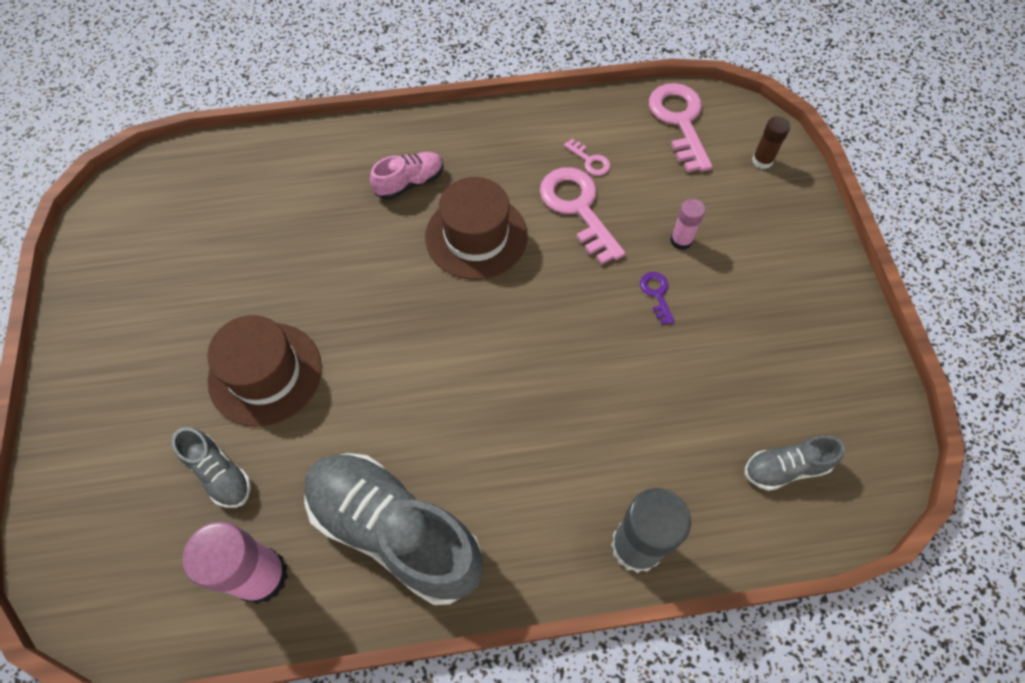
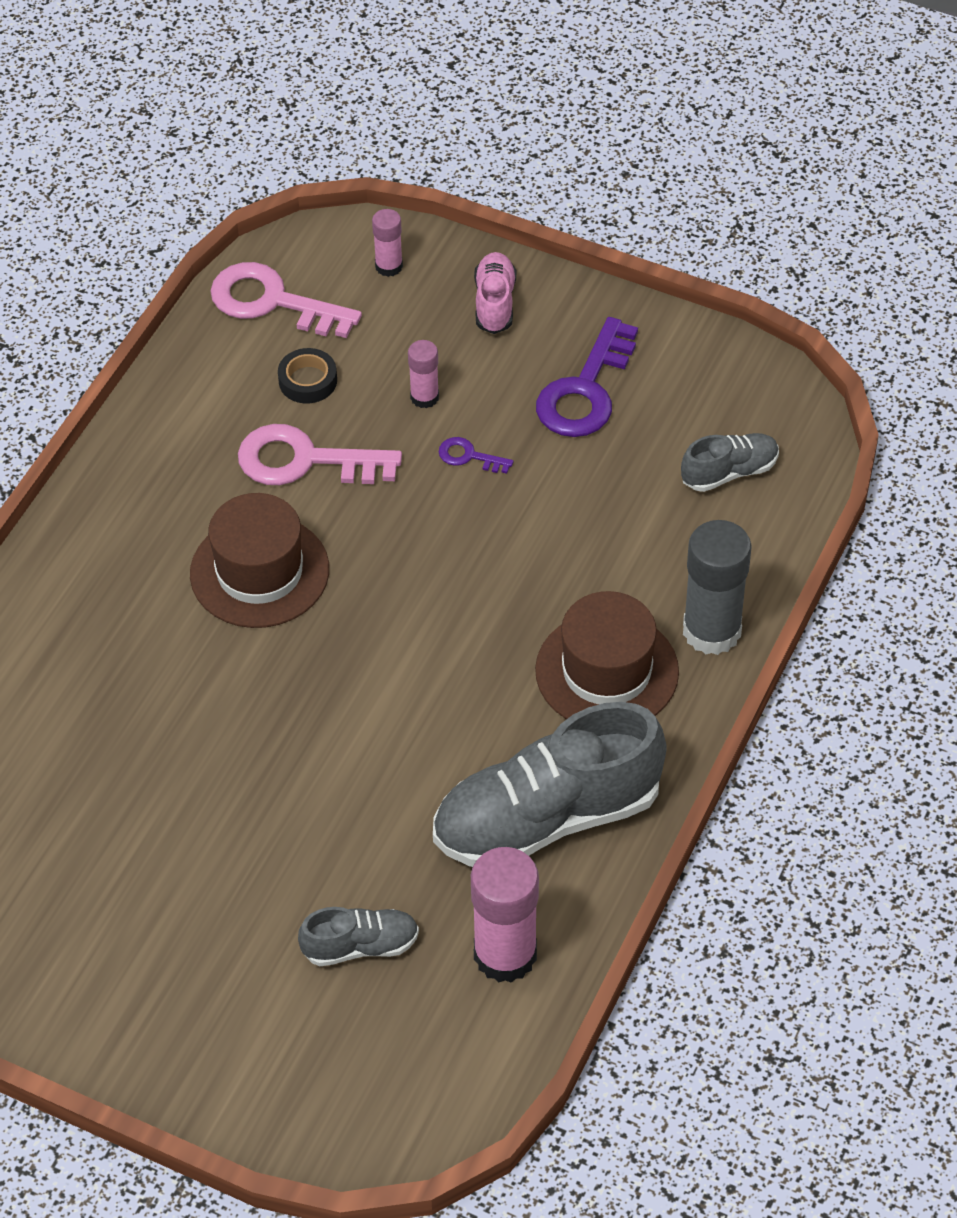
camera: 55 degrees left, 10 degrees down
(265, 373) = (270, 853): brown hat -> brown hat (607, 671)
(410, 182) = (128, 596): pink shoe -> pink shoe (494, 303)
(590, 160) = (251, 413): pink key -> none
(638, 173) = (308, 381): none -> black tape
(762, 160) = (389, 266): brown glue stick -> pink glue stick
(771, 329) = (585, 390): none -> purple key
(785, 468) = (729, 472): grey shoe -> grey shoe turned 135 degrees counterclockwise

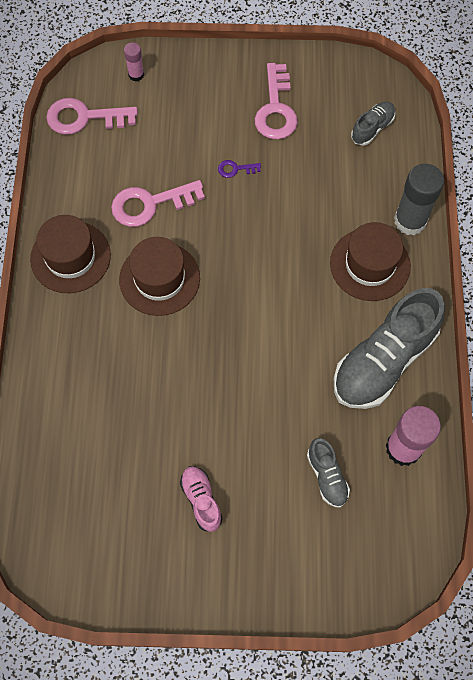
camera: 25 degrees left, 15 degrees up
(141, 493) = (70, 257): none -> brown hat
(308, 381) = (127, 157): black tape -> none
(360, 946) = (327, 476): grey shoe -> grey shoe turned 105 degrees clockwise
(424, 397) = (194, 143): pink glue stick -> none
(494, 303) = (203, 76): pink shoe -> pink shoe (201, 500)
(585, 390) = (276, 109): purple key -> pink key

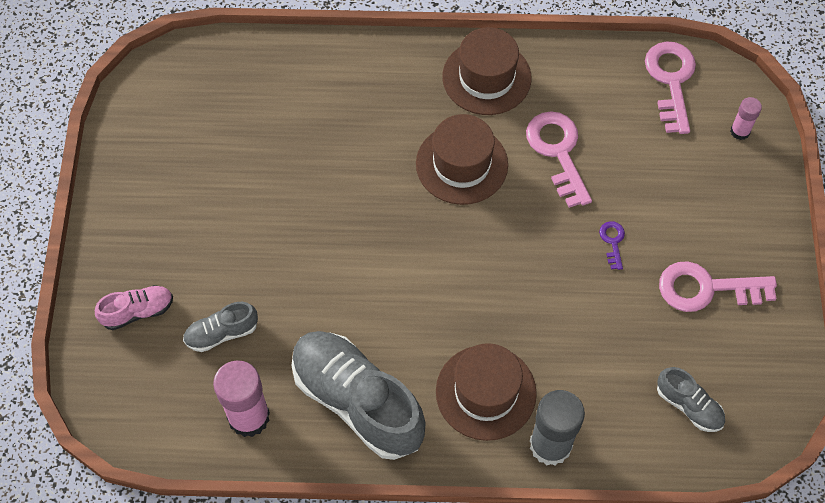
camera: 90 degrees right, 5 degrees down
(201, 500) = (205, 209): pink shoe -> pink shoe (137, 311)

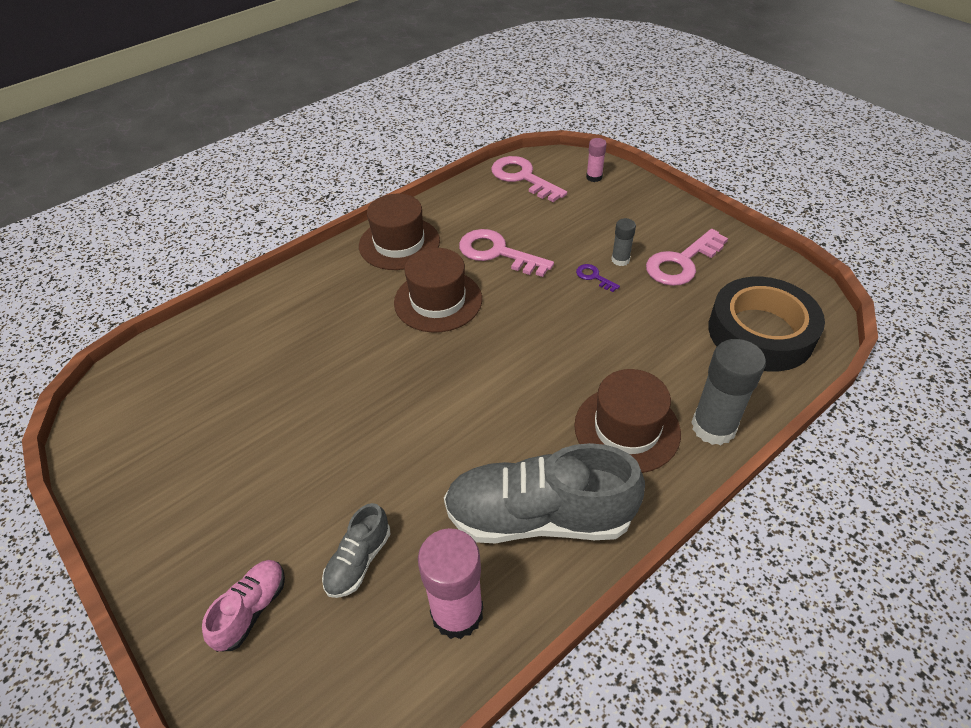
camera: 40 degrees left, 15 degrees down
(655, 243) = (620, 260): none -> grey glue stick
(688, 406) = (760, 332): grey shoe -> black tape

